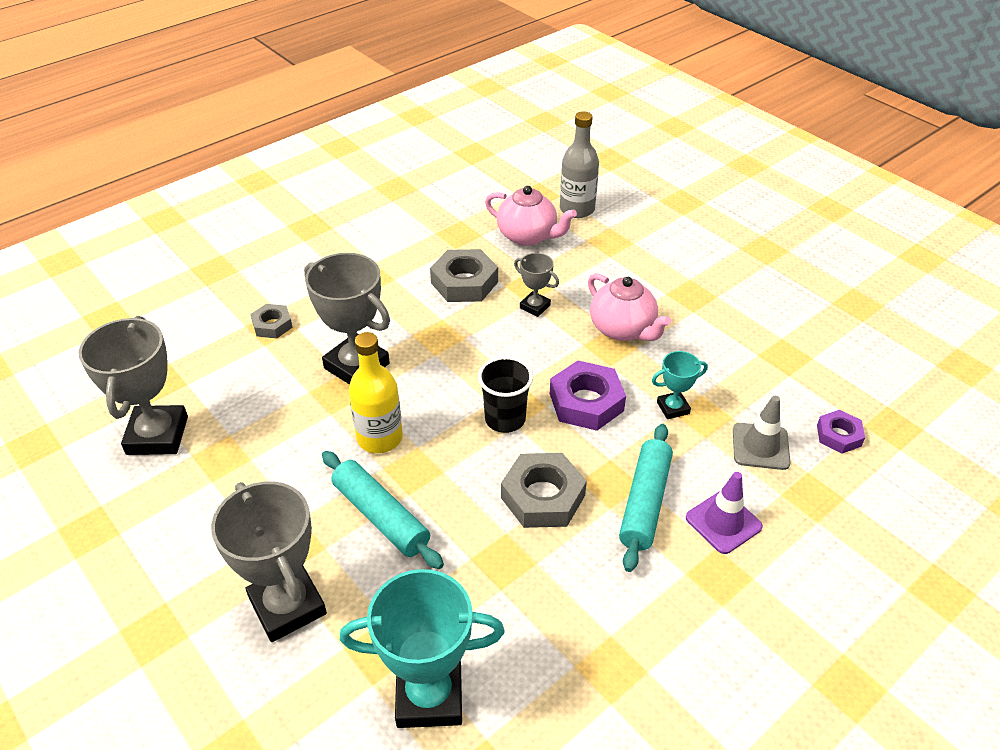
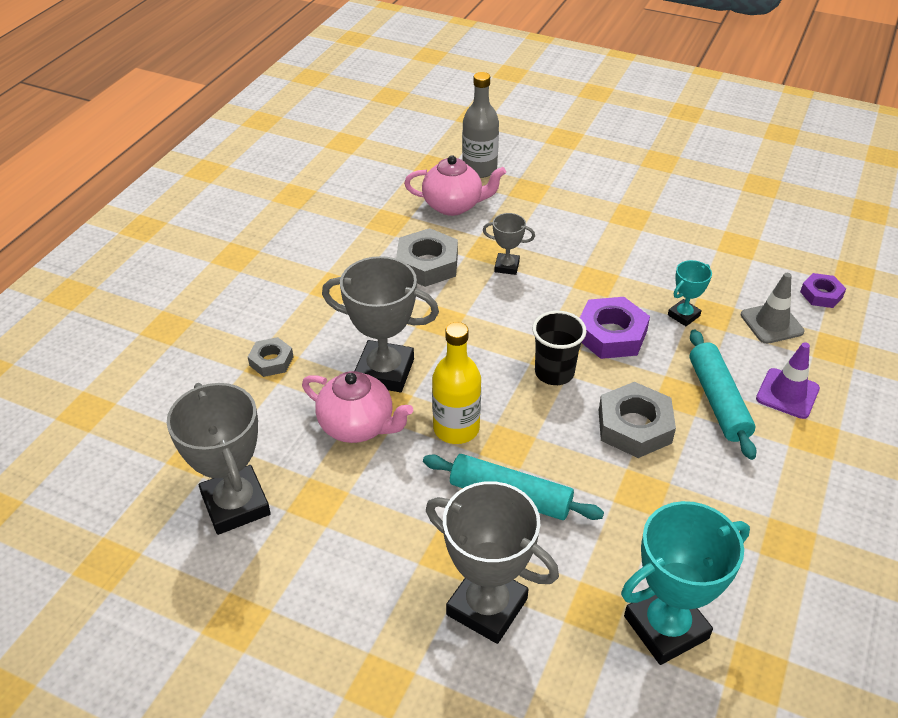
camera: 25 degrees left, 0 degrees up
(623, 329) = (596, 263): pink teapot -> pink teapot (358, 426)

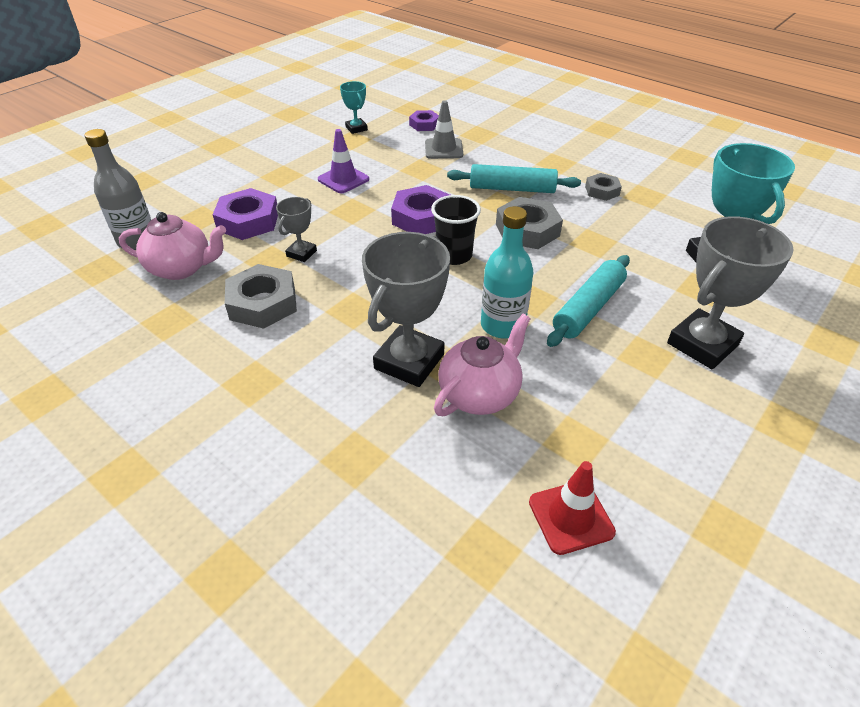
camera: 75 degrees left, 0 degrees up
(236, 504) = (571, 517): grey trophy -> red traffic cone
(271, 361) = (351, 457): grey nut -> grey nut (602, 191)
(454, 205) = (182, 268): pink teapot -> pink teapot turned 75 degrees clockwise
(456, 428) = (502, 325): yellow bottle -> turquoise bottle
(540, 219) = (248, 221): none -> purple nut
(683, 315) = (417, 180): turquoise trophy -> turquoise trophy (356, 128)
(787, 393) = (514, 161): purple traffic cone -> purple traffic cone (343, 179)

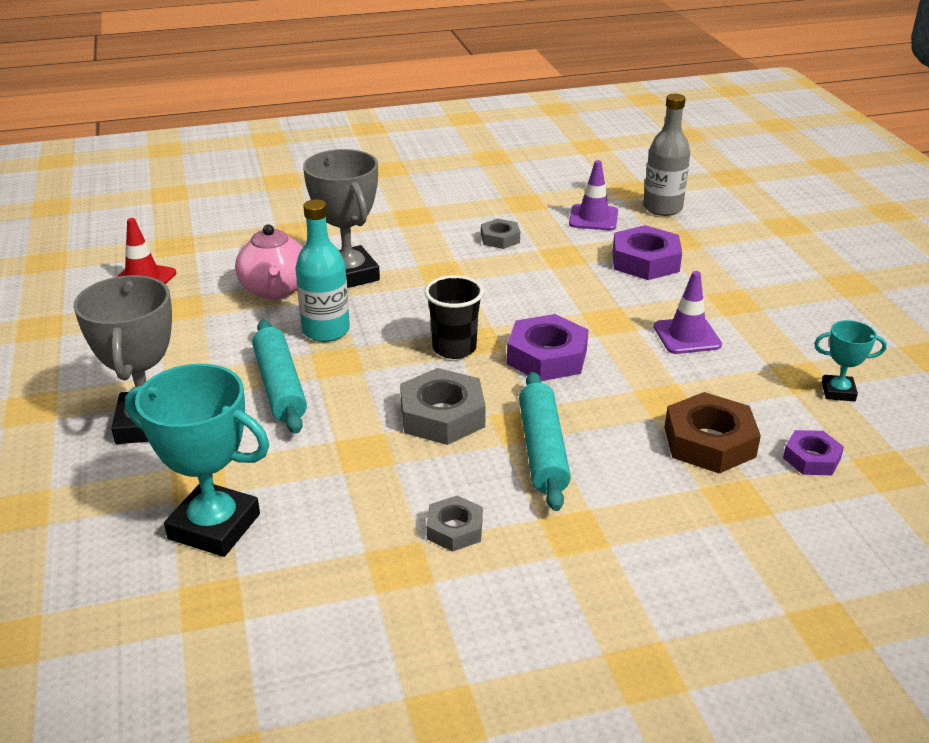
camera: 125 degrees right, 10 degrees down
(182, 268) = (593, 218): pink teapot -> purple traffic cone
(263, 303) = (500, 238): grey nut -> grey nut, size x0.59
(301, 253) = (555, 272): grey trophy -> none
(443, 149) = (709, 442): grey traffic cone -> brown nut
(512, 189) = (542, 450): turquoise rolling pin -> turquoise rolling pin turned 45 degrees counterclockwise

